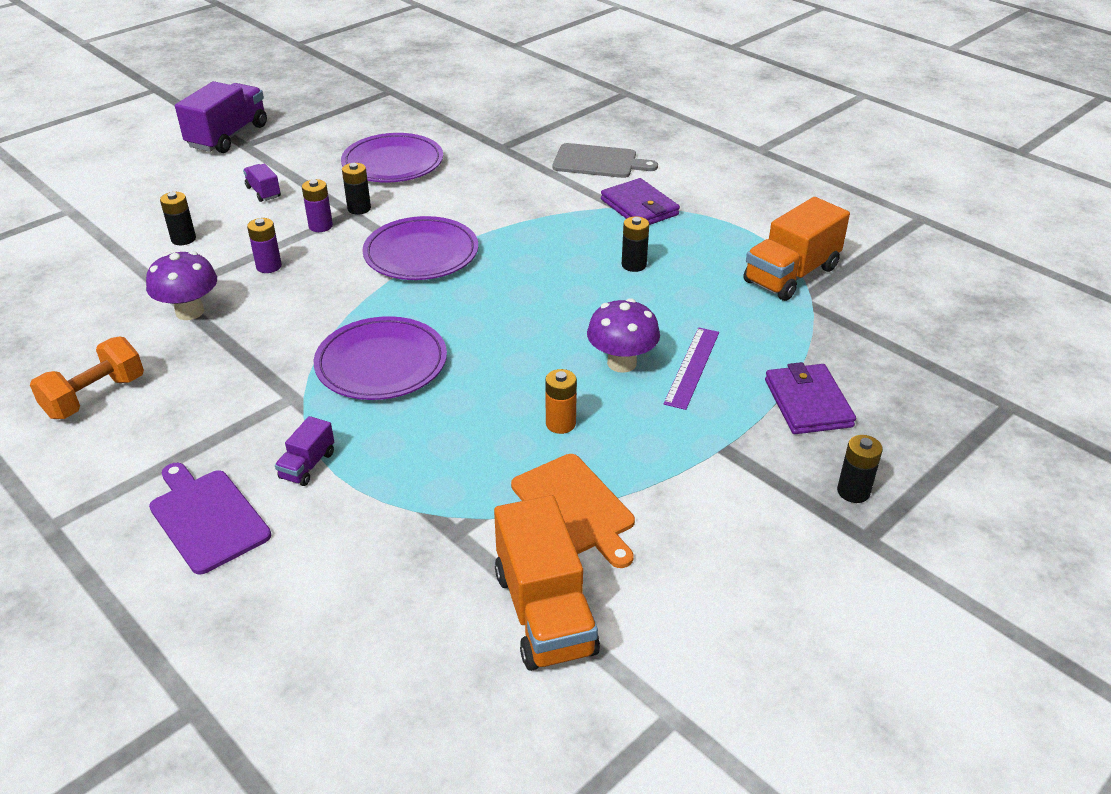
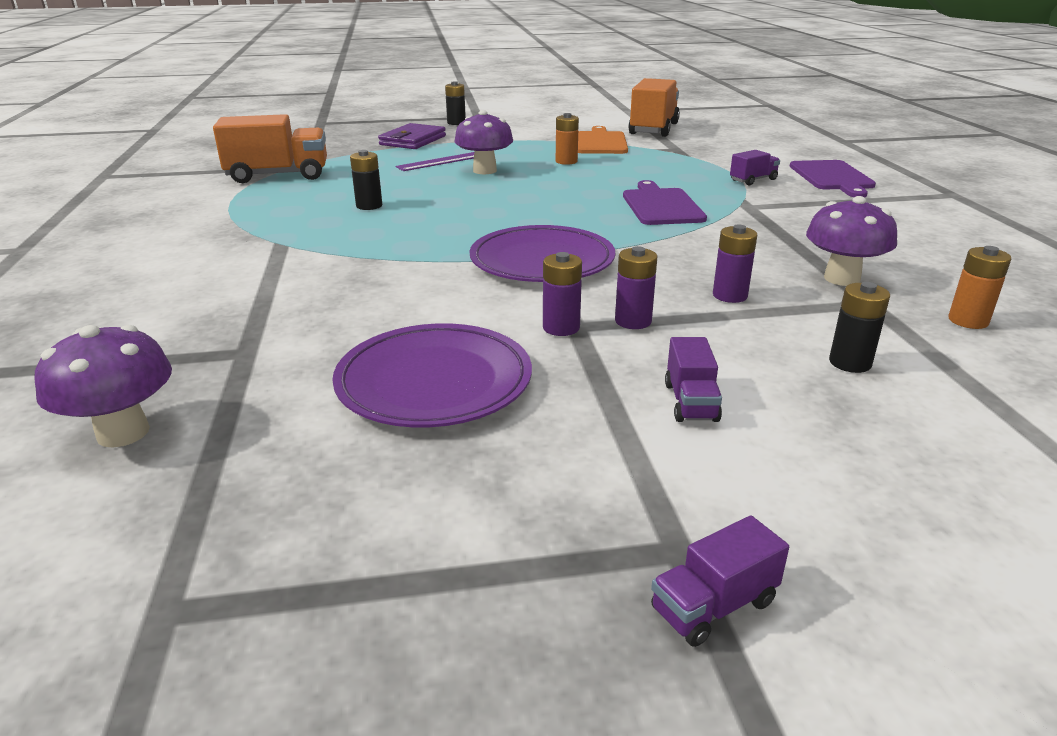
camera: 145 degrees left, 10 degrees down
(95, 397) = (941, 242): orange dumbbell -> none
(102, 297) = (968, 321): none -> orange battery
(228, 136) = (713, 606): purple truck -> purple truck, size x0.49
(359, 209) = (561, 328): black battery -> purple battery
(381, 364) = (661, 206): purple plate -> purple cutting board
(489, 111) = (123, 433): none -> purple mushroom
(598, 162) = (190, 290): grey cutting board -> none
(639, 207) = (266, 238): purple wallet -> none

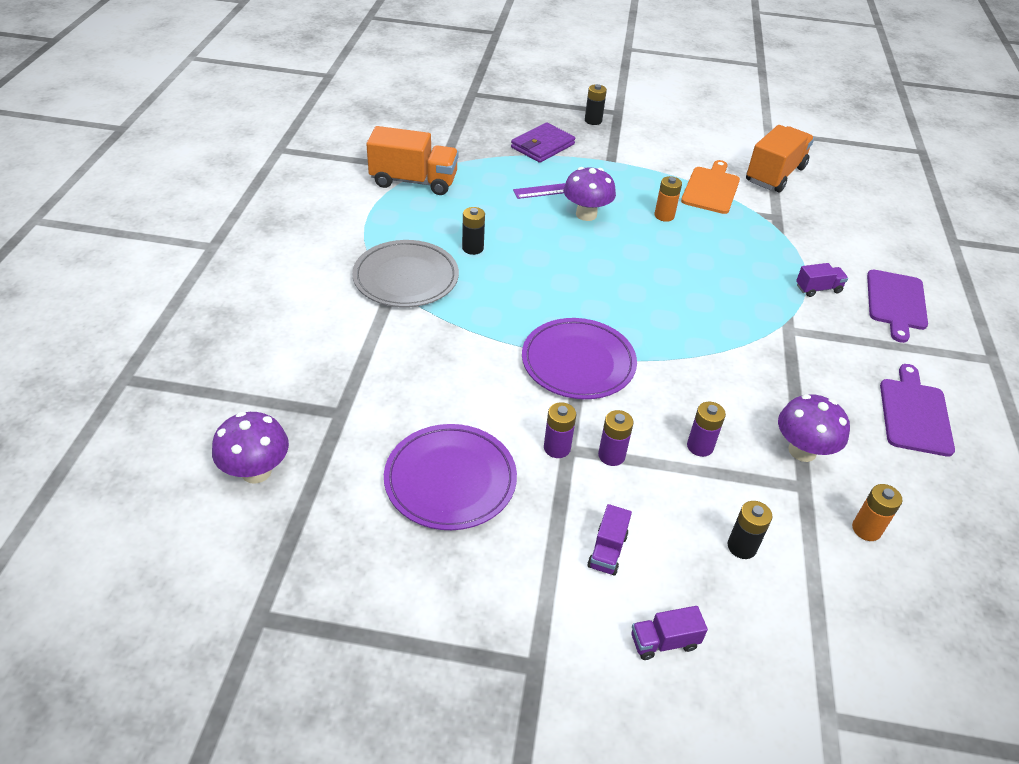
camera: 15 degrees right, 15 degrees up
(296, 235) = (406, 278): none -> grey plate
(661, 206) = (712, 309): purple cutting board -> purple cutting board (914, 413)
(713, 606) = (534, 709): purple truck -> purple truck (664, 641)

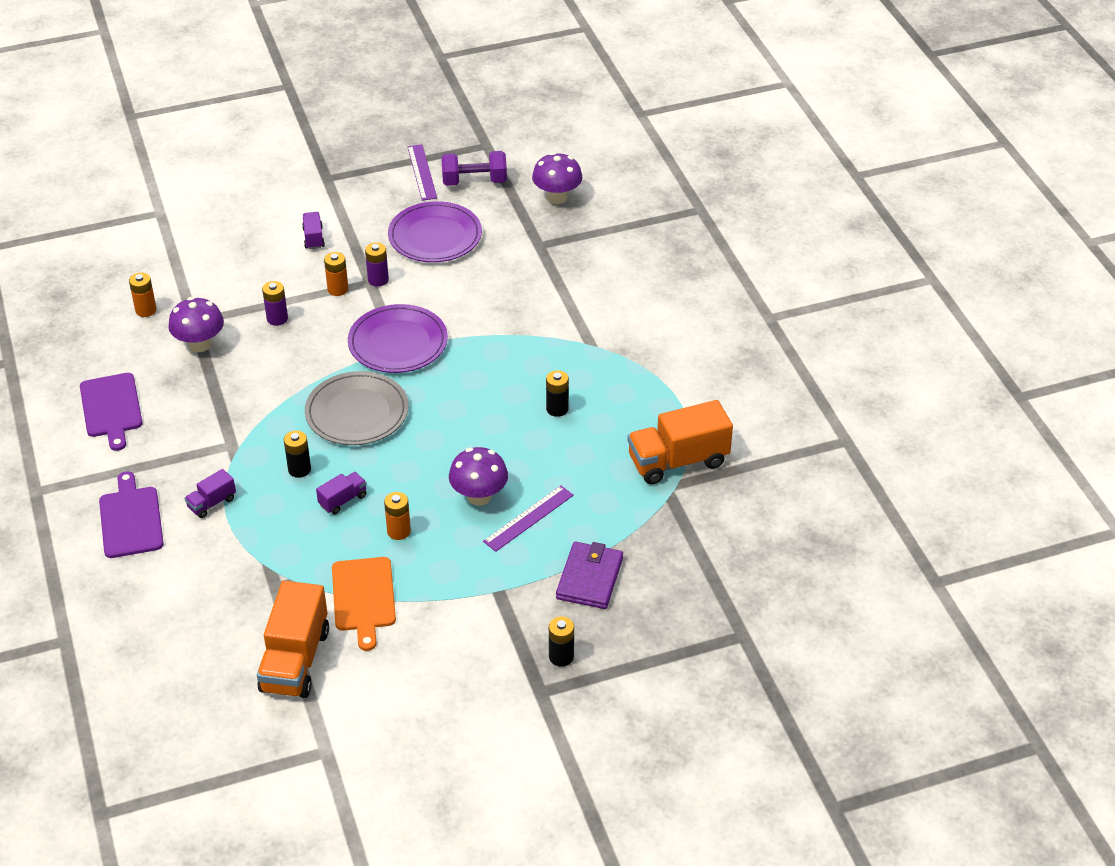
camera: 155 degrees right, 0 degrees up
(333, 550) = (474, 181): none -> purple dumbbell
(390, 606) = (422, 172): none -> purple ruler
(406, 278) = (587, 356): grey plate -> grey plate (357, 413)
(611, 455) = (338, 289): purple battery -> orange battery
(664, 641) = (261, 211): purple truck -> purple truck (343, 500)
(742, 547) = (229, 270): black battery -> black battery (299, 469)

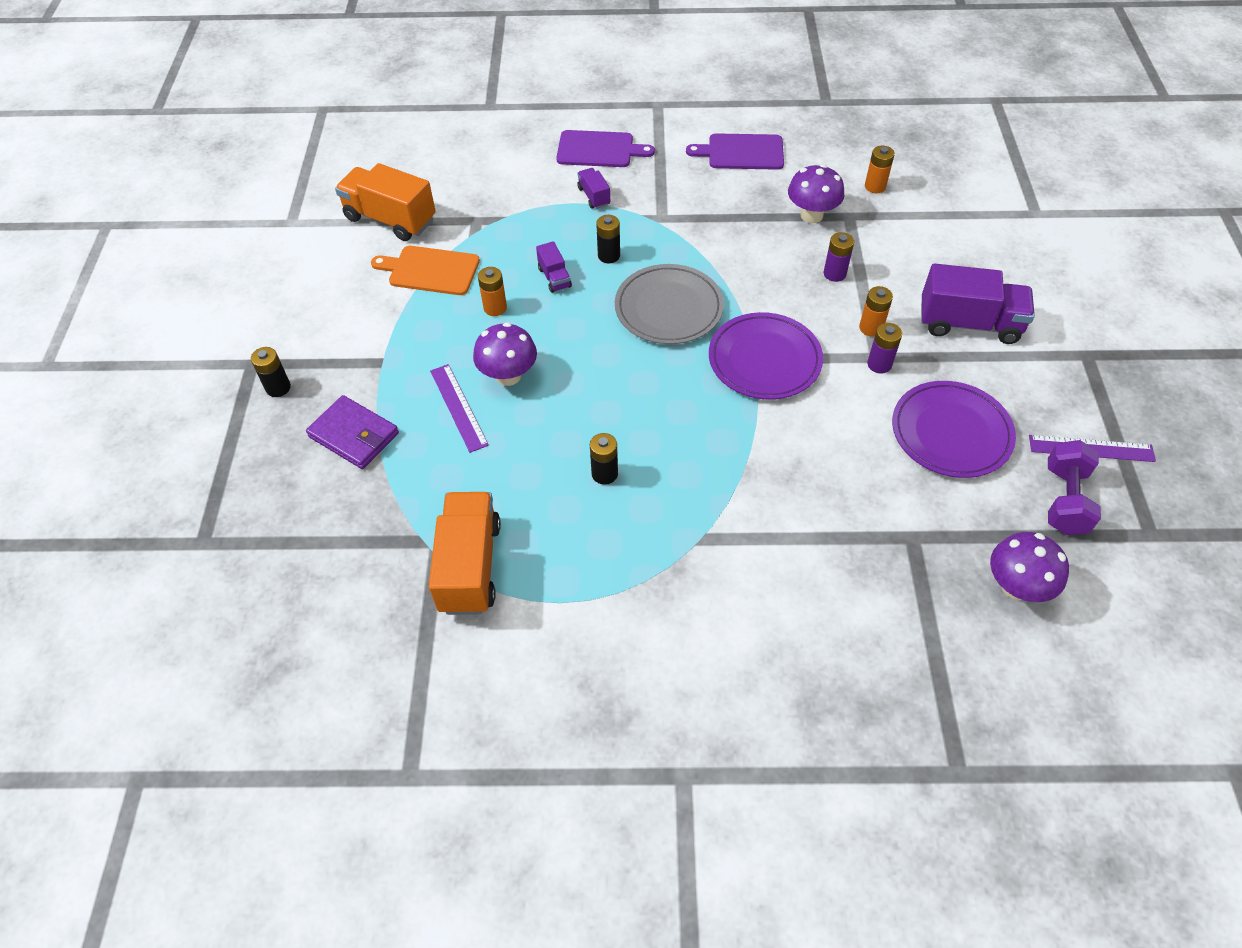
camera: 110 degrees right, 10 degrees up
(313, 238) = (969, 323): purple truck -> purple truck, size x2.06

